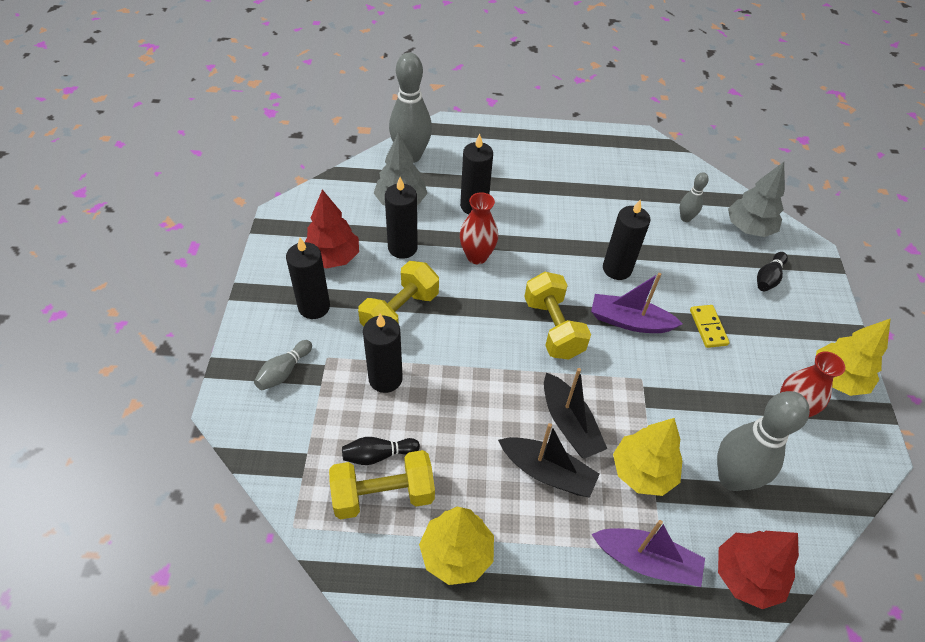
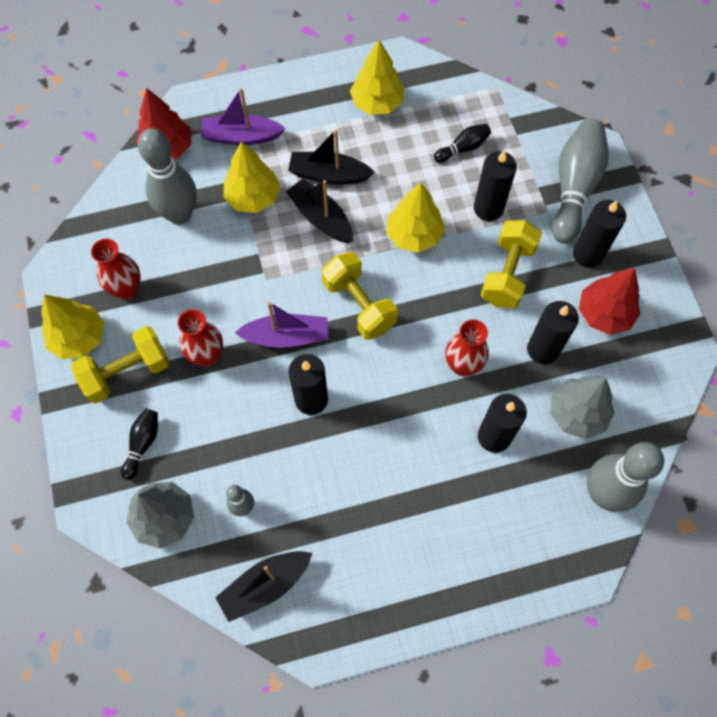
camera: 165 degrees right, 15 degrees up
(284, 371) = (574, 188): grey bowling pin -> grey bowling pin, size x2.04
(383, 495) = (445, 123): yellow dumbbell -> yellow dumbbell (127, 372)
(475, 375) = (414, 235): none -> yellow tree
(674, 174) = (265, 585): none -> black boat
(708, 327) = (207, 355): yellow domino -> red vase

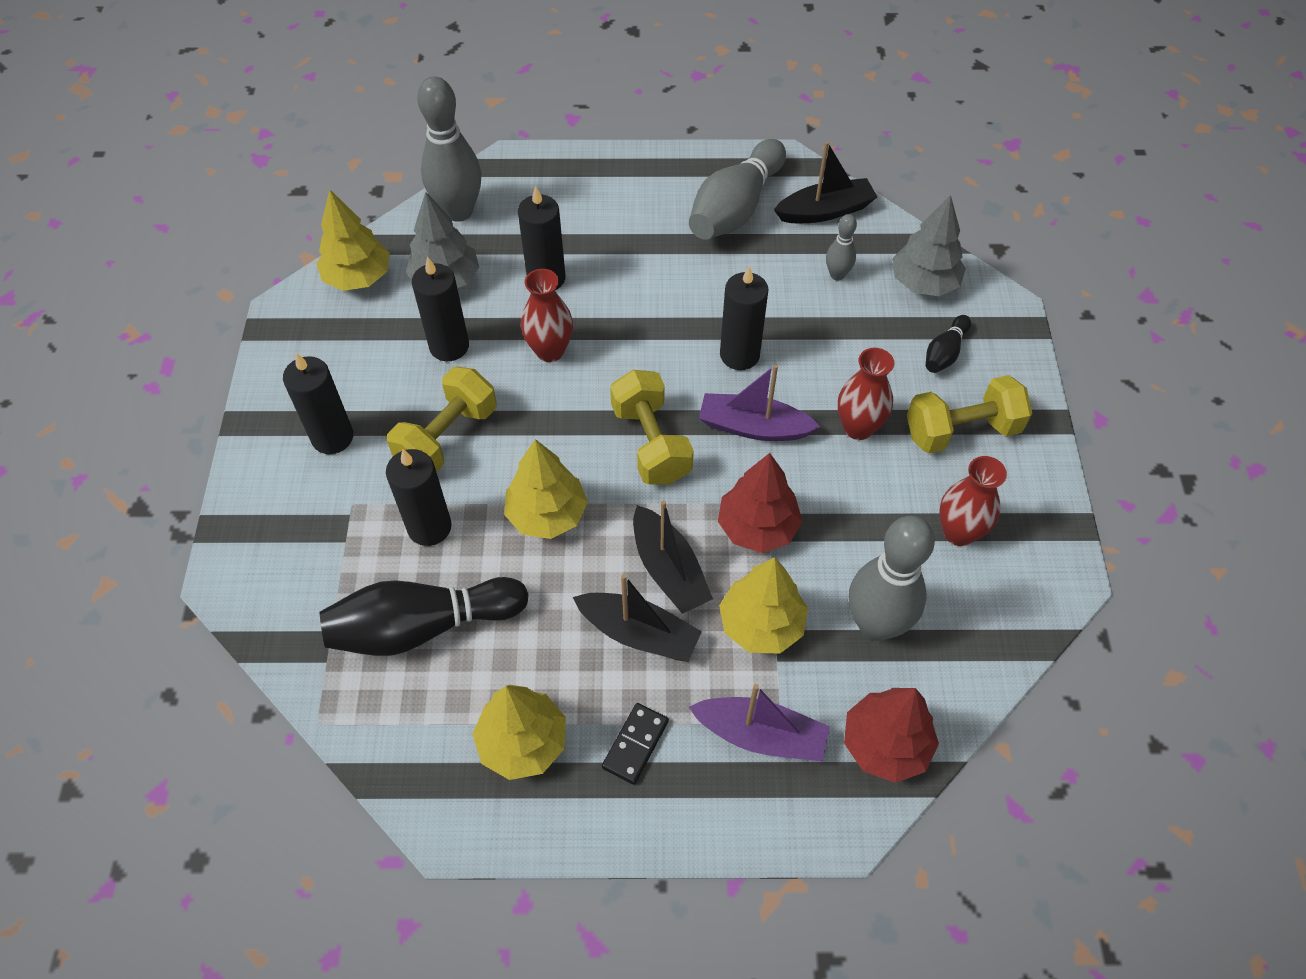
camera: 165 degrees left, 10 degrees down
(79, 338) = (1025, 485): yellow tree -> yellow tree (358, 277)
(312, 116) = (635, 744): none -> black domino
(463, 148) = (422, 627): black bowling pin -> black bowling pin, size x2.04
(574, 188) = (297, 527): grey bowling pin -> grey bowling pin (735, 208)
(604, 314) = (355, 367): red tree -> red tree (757, 527)

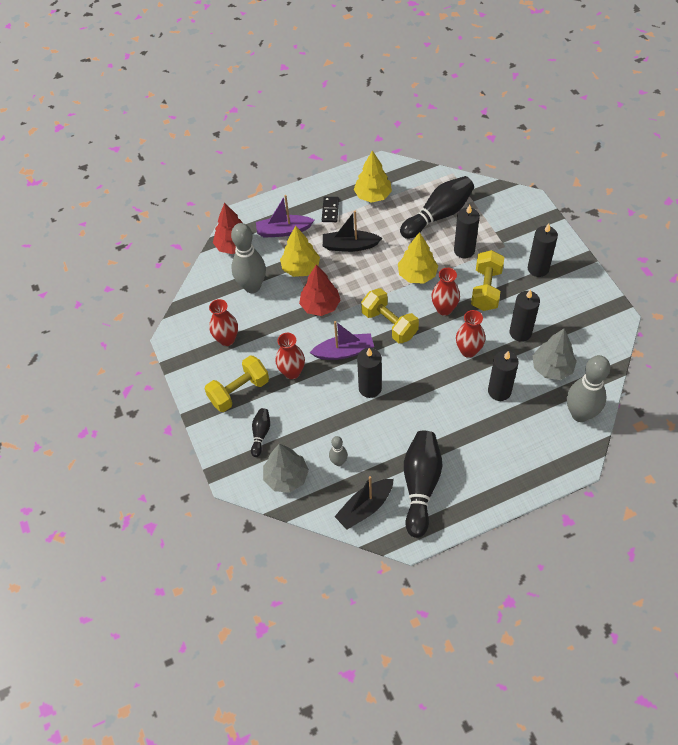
camera: 160 degrees right, 0 degrees up
(358, 277) = (598, 350): yellow tree -> none
(542, 432) = (444, 309): none -> red vase
(669, 569) = (350, 274): black boat -> none
(735, 208) = (421, 486): grey bowling pin -> black bowling pin

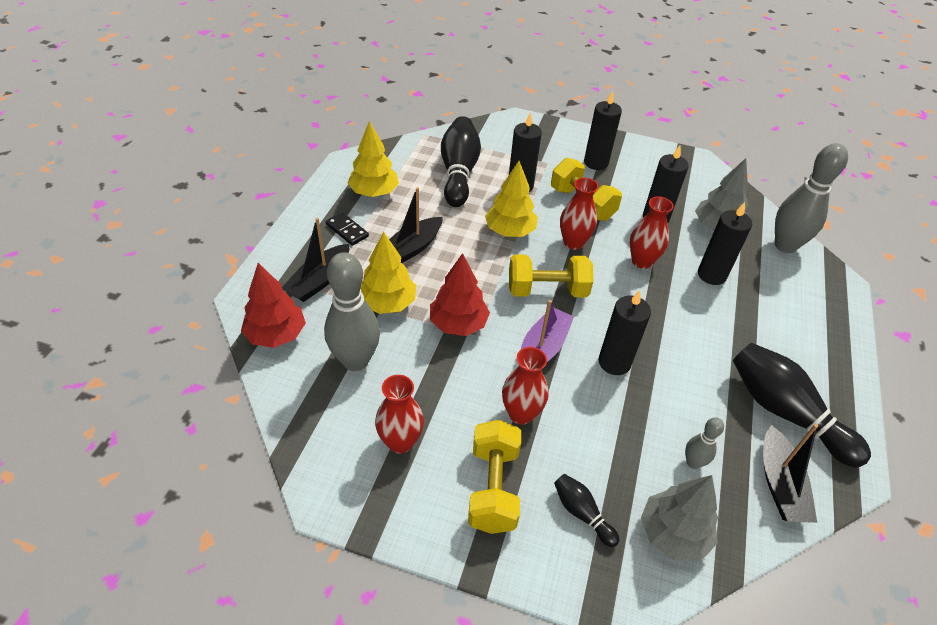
camera: 55 degrees left, 10 degrees down
(283, 231) = (319, 280): purple boat -> black boat

